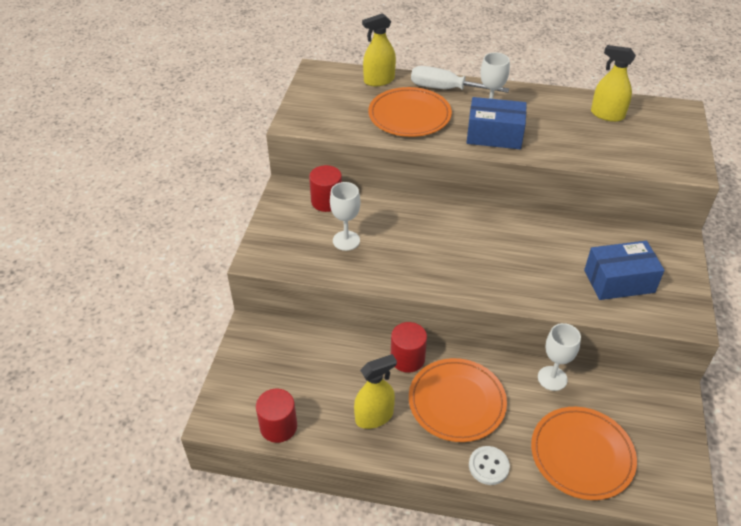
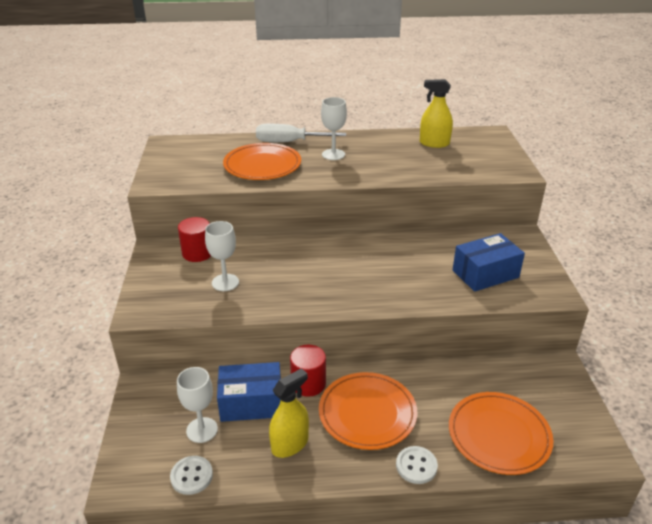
camera: 15 degrees left, 10 degrees down
(278, 426) = (191, 476): red cylinder -> white button
(379, 80) = (226, 143): yellow spray bottle -> none
(494, 135) = (344, 170): blue box -> blue box (251, 403)
(552, 378) = (449, 373): white goblet -> white goblet (202, 430)

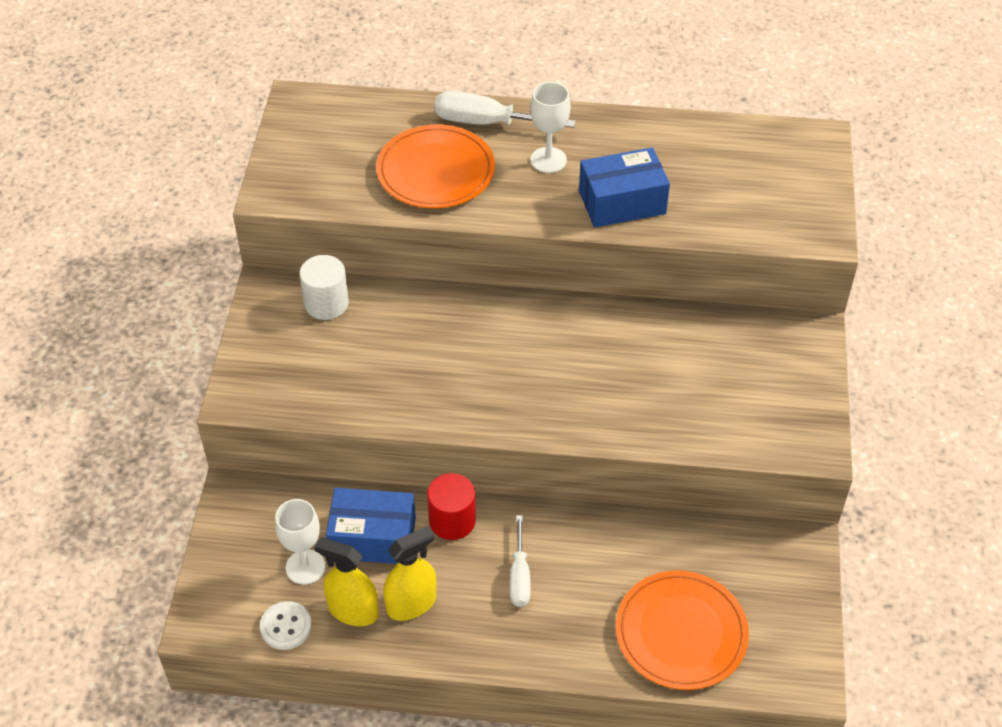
camera: 10 degrees right, 15 degrees up
(197, 253) = (326, 303): red cylinder -> white cylinder
(225, 282) = (358, 362): white goblet -> none
(367, 413) = (519, 575): orange plate -> white screwdriver
(416, 466) = (562, 657): white button -> none
(434, 143) = (714, 153): yellow spray bottle -> yellow spray bottle (353, 610)
(485, 274) = (728, 397): blue box -> blue box (622, 202)

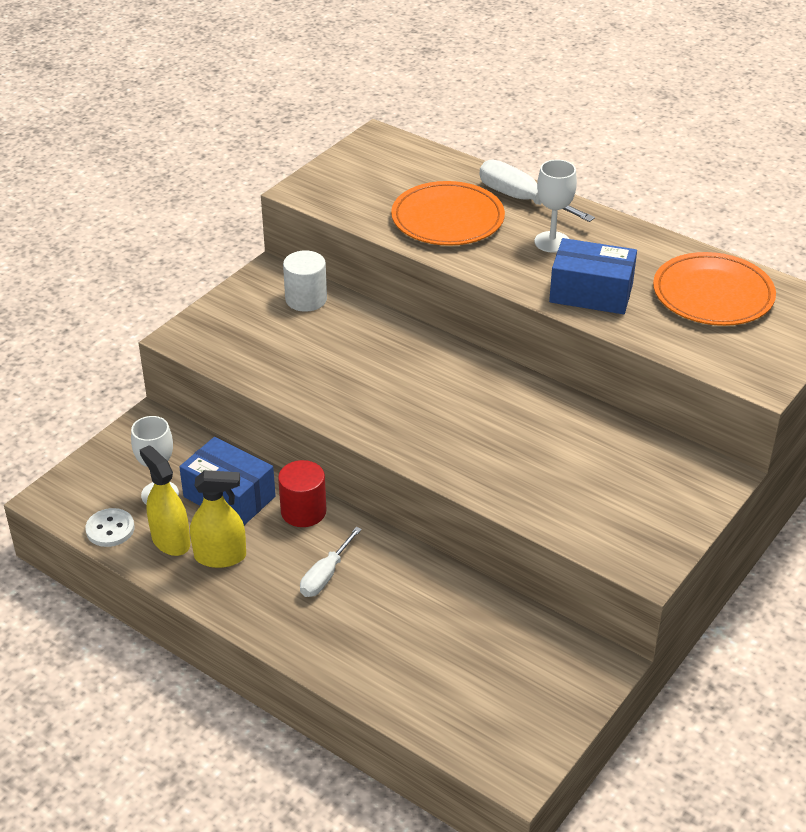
camera: 30 degrees right, 10 degrees down
(681, 633) = (430, 681): orange plate -> orange plate (713, 294)

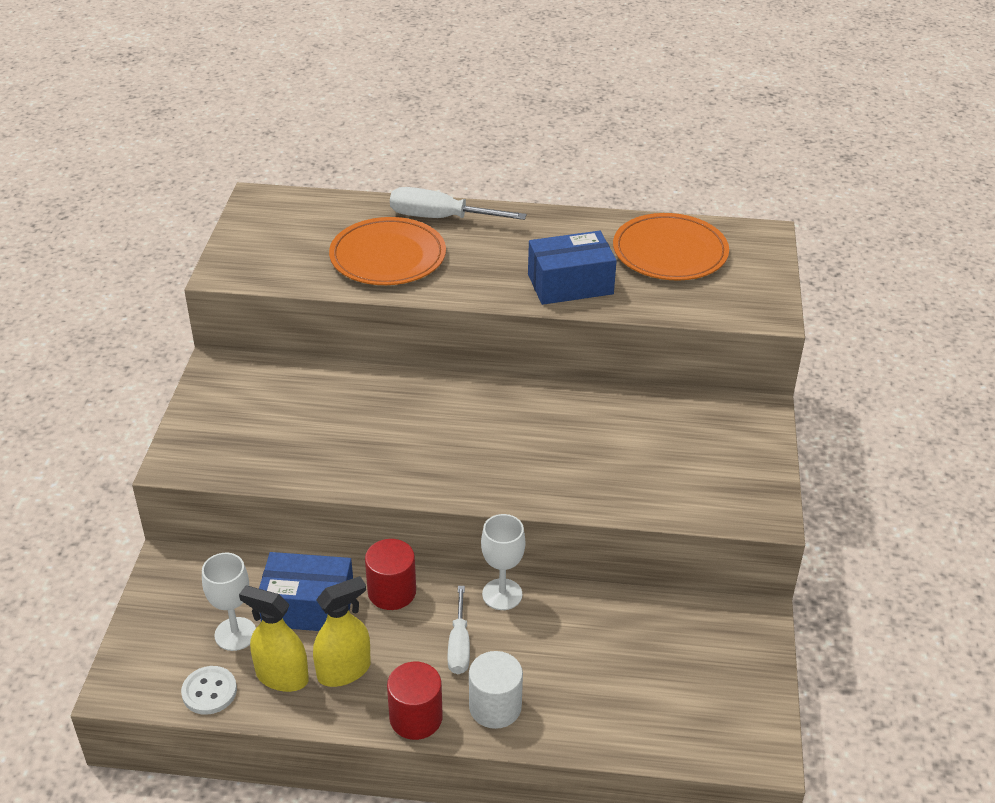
camera: 30 degrees left, 0 degrees up
(248, 616) = (416, 718): none -> red cylinder
(306, 299) = (274, 381): white cylinder -> white cylinder (495, 707)
(552, 242) = (499, 249): white goblet -> white goblet (502, 594)

